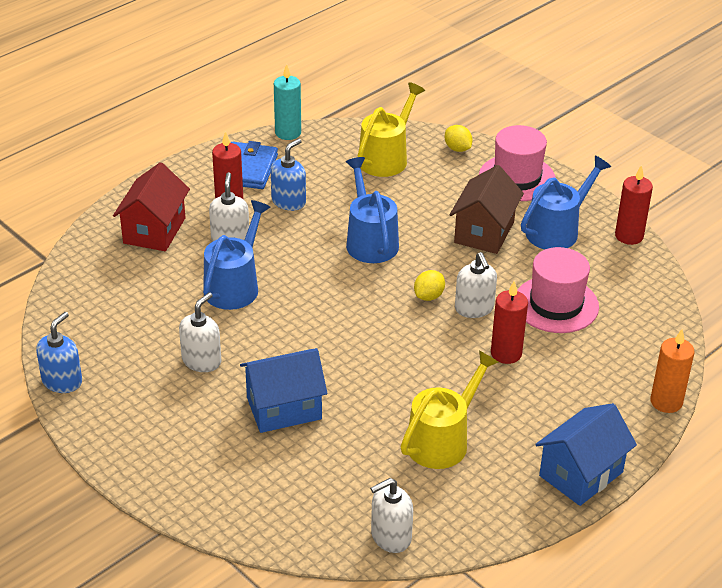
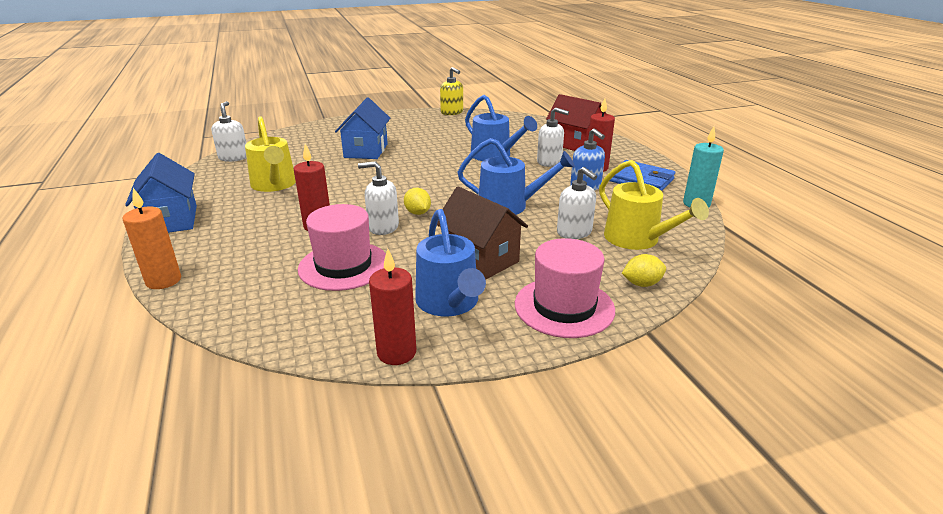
camera: 115 degrees right, 10 degrees down
(62, 381) = (452, 112): blue soap dispenser -> yellow soap dispenser
(202, 360) = (432, 139): white soap dispenser -> white soap dispenser (574, 232)

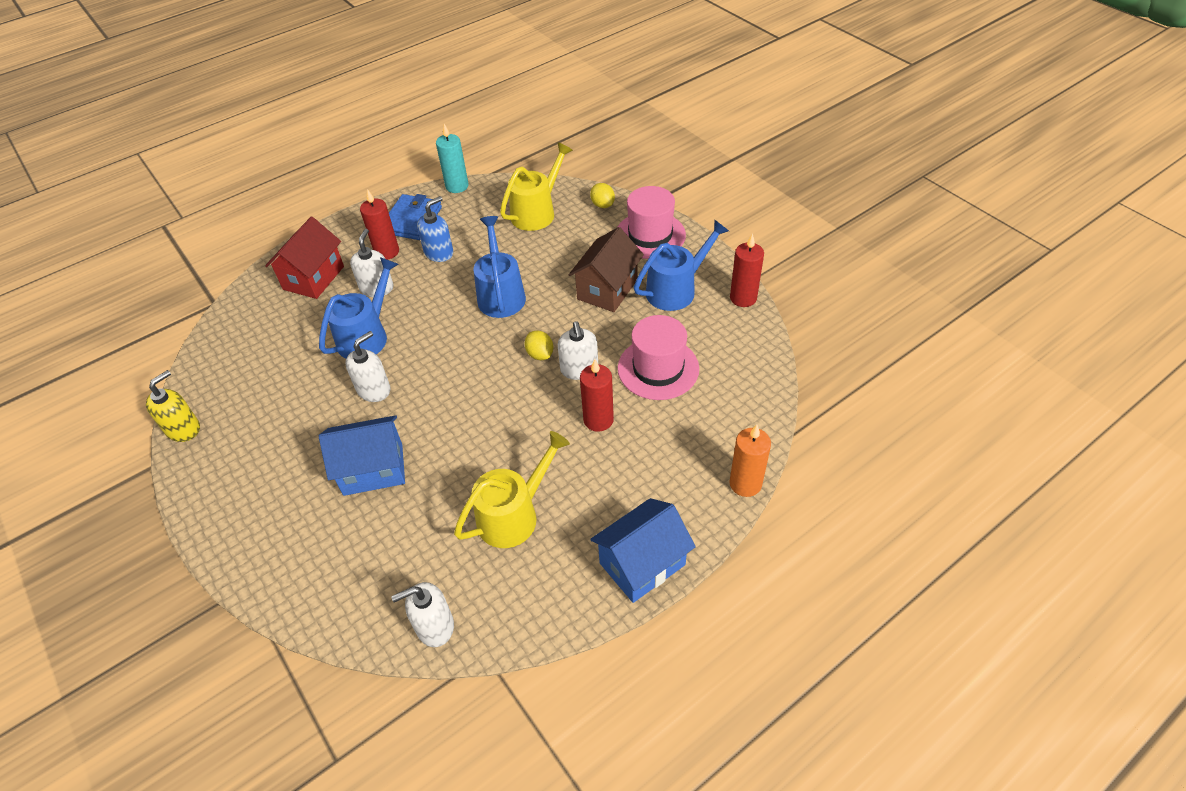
camera: 105 degrees left, 20 degrees up
(417, 213) = (540, 354): yellow lemon -> yellow lemon turned 75 degrees counterclockwise
(574, 232) = (538, 246): white soap dispenser -> white soap dispenser (374, 389)

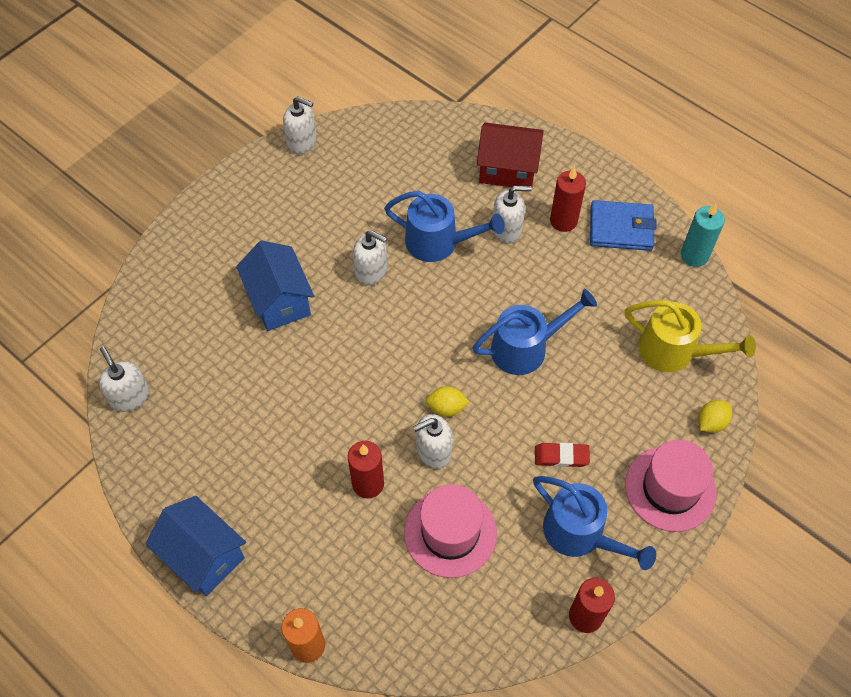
camera: 75 degrees right, 10 degrees up
(183, 429) = (302, 142): yellow soap dispenser -> white soap dispenser
(439, 253) = (575, 270): blue soap dispenser -> none
(514, 515) = (245, 431): yellow watering can -> none
(540, 354) = (446, 408): yellow lemon -> yellow lemon turned 45 degrees clockwise
(607, 289) = (561, 456): brown house -> red eraser

